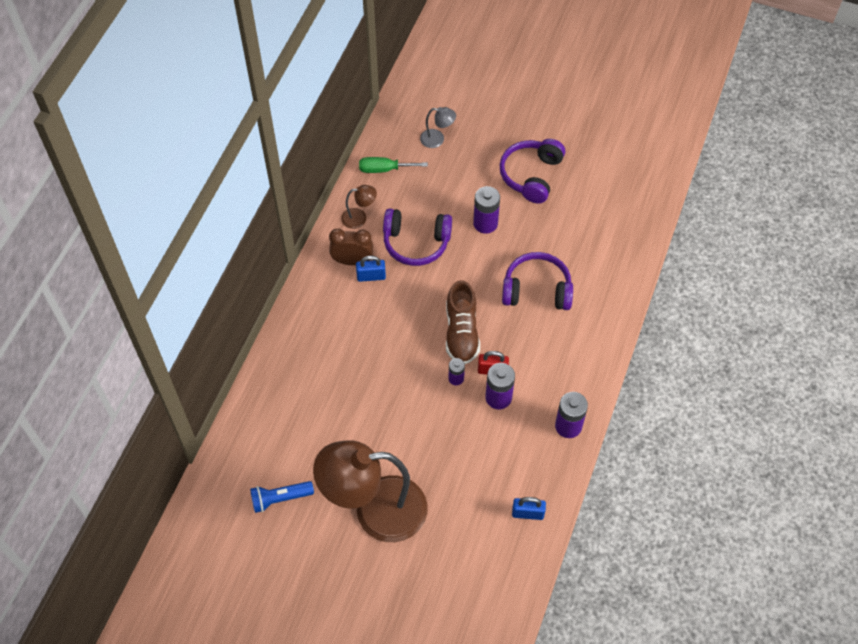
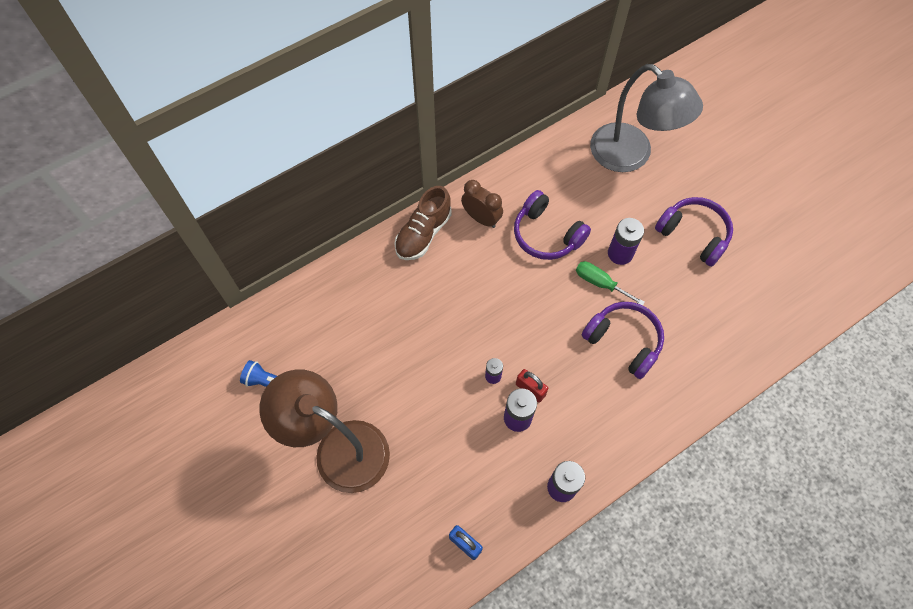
camera: 35 degrees right, 5 degrees up
(359, 218) = (514, 185): brown lamp -> none
(371, 276) = (487, 241): blue padlock -> none
(384, 169) = (565, 156): green screwdriver -> green screwdriver (600, 283)
(437, 139) = (630, 156): grey lamp -> grey lamp, size x2.49
(461, 332) = (528, 338): brown shoe -> brown shoe (423, 234)
(531, 175) = (693, 235): purple headphones -> purple headphones turned 75 degrees clockwise

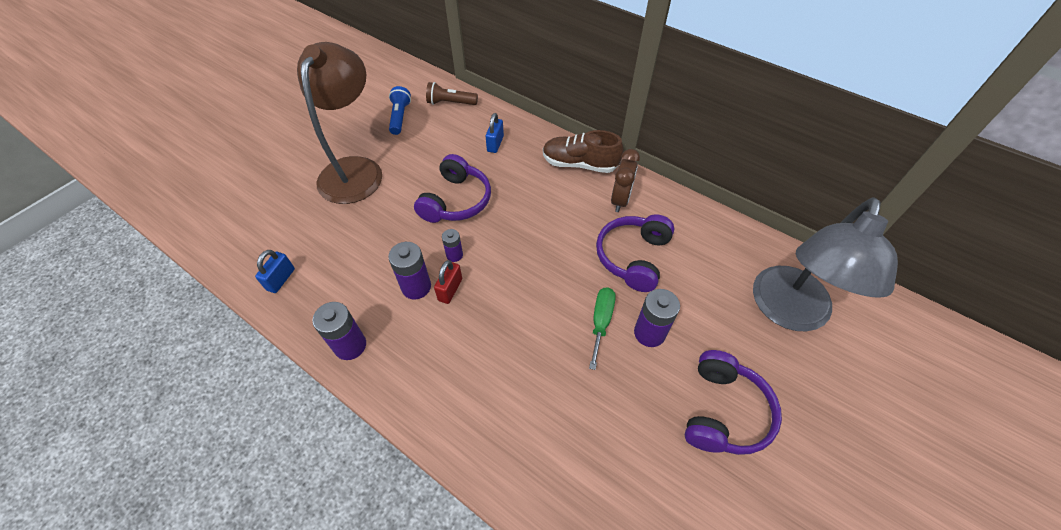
camera: 70 degrees right, 10 degrees down
(274, 325) = (450, 103): none -> brown flashlight
(362, 299) = (495, 144): none -> blue padlock
(623, 341) = (538, 364): purple headphones -> purple headphones (456, 201)

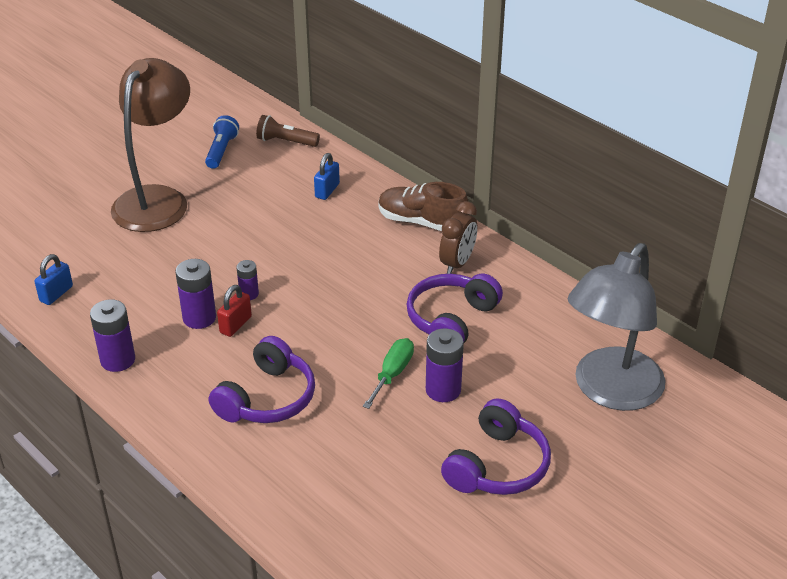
camera: 10 degrees right, 15 degrees down
(456, 201) = (265, 243): purple headphones -> purple headphones (267, 398)

